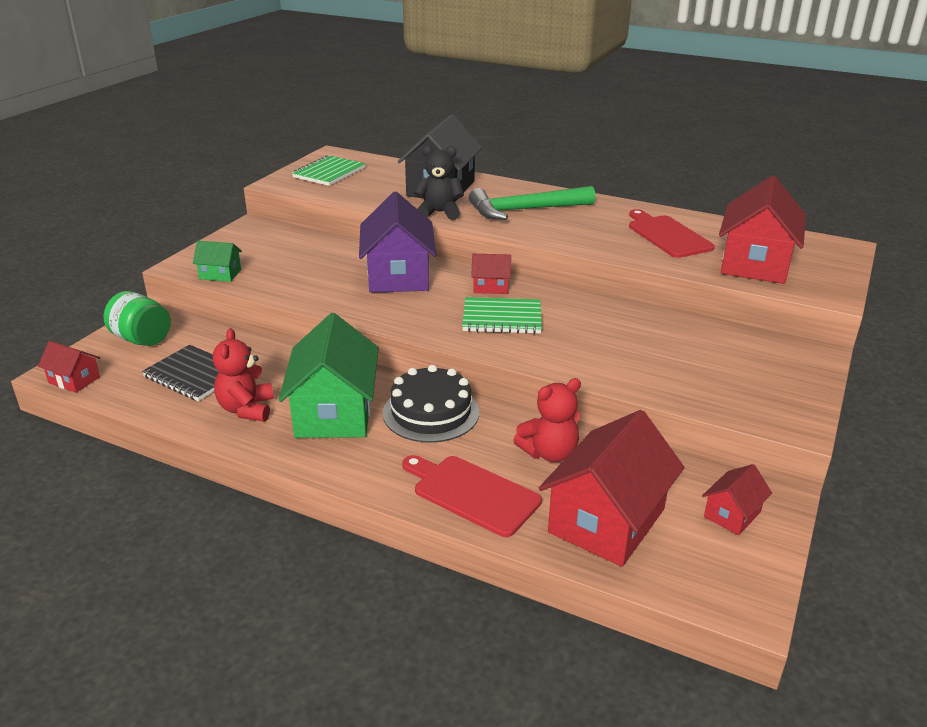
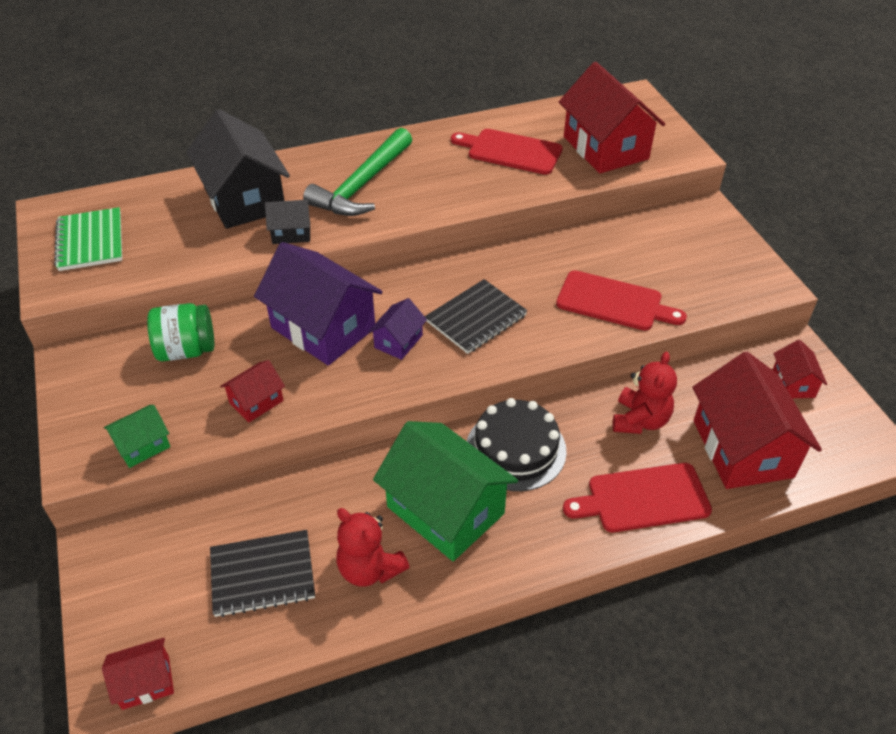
camera: 45 degrees left, 15 degrees up
(142, 339) = (137, 579): green jar -> green jar (186, 350)
(431, 303) = (398, 341): none -> purple house
(439, 212) = (291, 233): black teddy bear -> black house
(490, 287) = (419, 289): red house -> red house (256, 402)
(502, 318) = (476, 318): green notebook -> black notebook
(623, 361) = (614, 302): none -> red cutting board

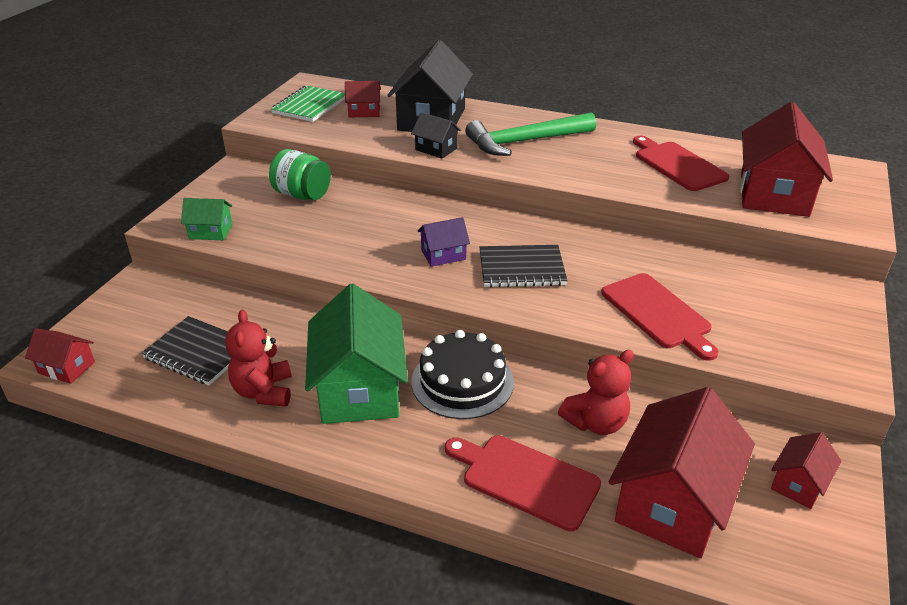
camera: 40 degrees right, 10 degrees down
(256, 402) = (304, 242): red house -> red house (364, 112)
(323, 328) = (402, 222): purple house -> none

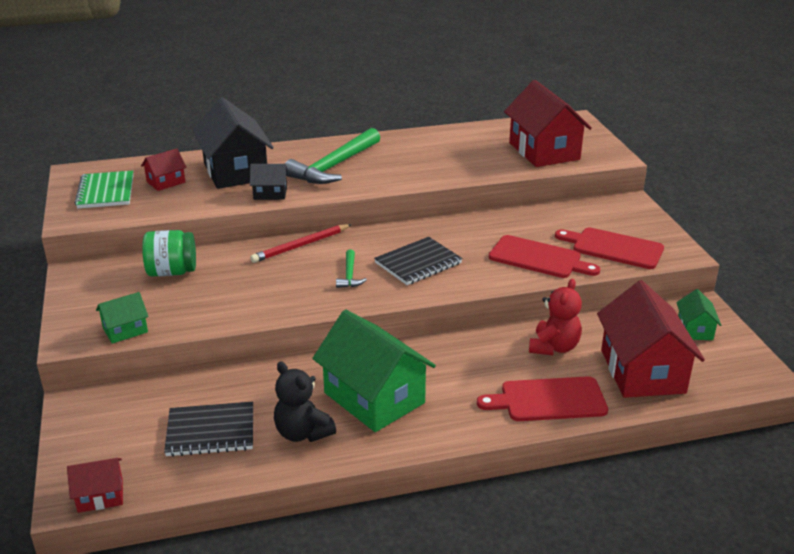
camera: 35 degrees left, 5 degrees down
(264, 391) = (302, 433): red teddy bear -> black teddy bear
(432, 210) = (301, 245): none -> red pencil
(443, 255) = (349, 275): purple house -> green hammer
(462, 382) = (441, 361): black cake -> none
(677, 165) = (462, 150): red cutting board -> red cutting board (613, 248)
(799, 483) = (695, 329): red house -> green house

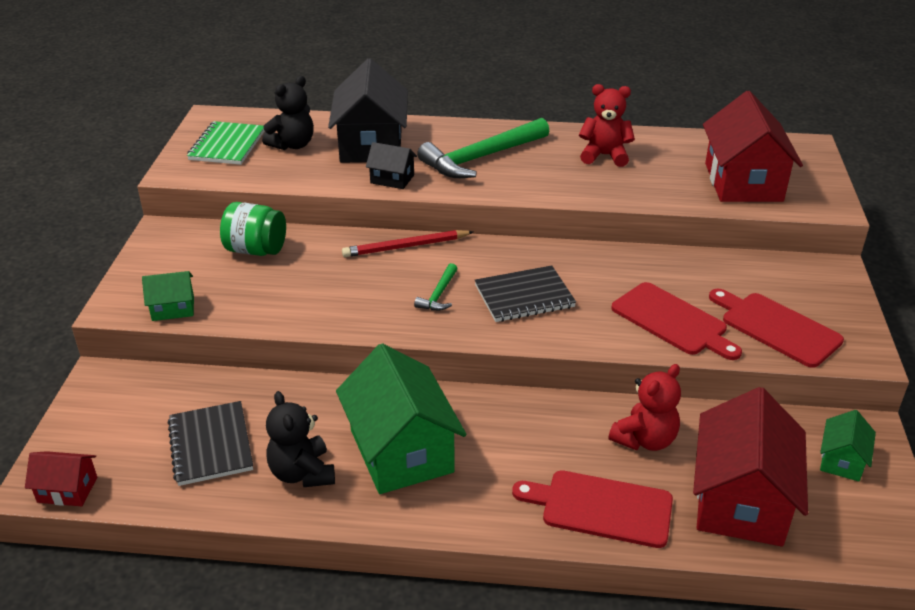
camera: 20 degrees right, 5 degrees up
(166, 182) = (292, 145): red house -> black teddy bear
(211, 431) = (211, 445): black notebook -> black notebook turned 60 degrees clockwise
(430, 149) = (604, 156): none -> red teddy bear

